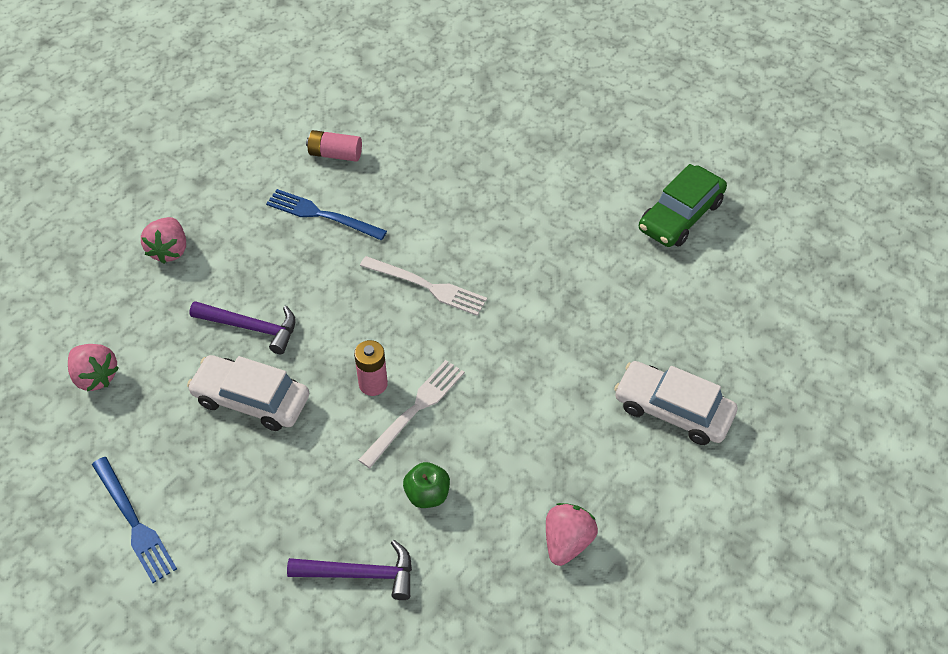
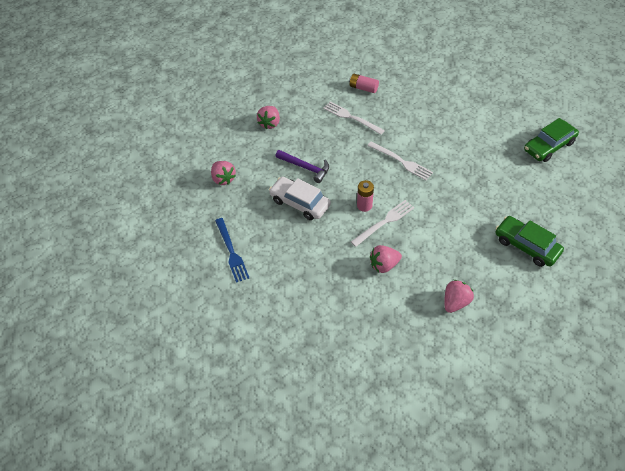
camera: 15 degrees right, 0 degrees up
(322, 215) = (351, 117): blue fork -> white fork
(360, 574) = (342, 297): purple hammer -> none
(427, 495) = (384, 265): green apple -> pink strawberry
(673, 410) = (526, 246): white car -> green car

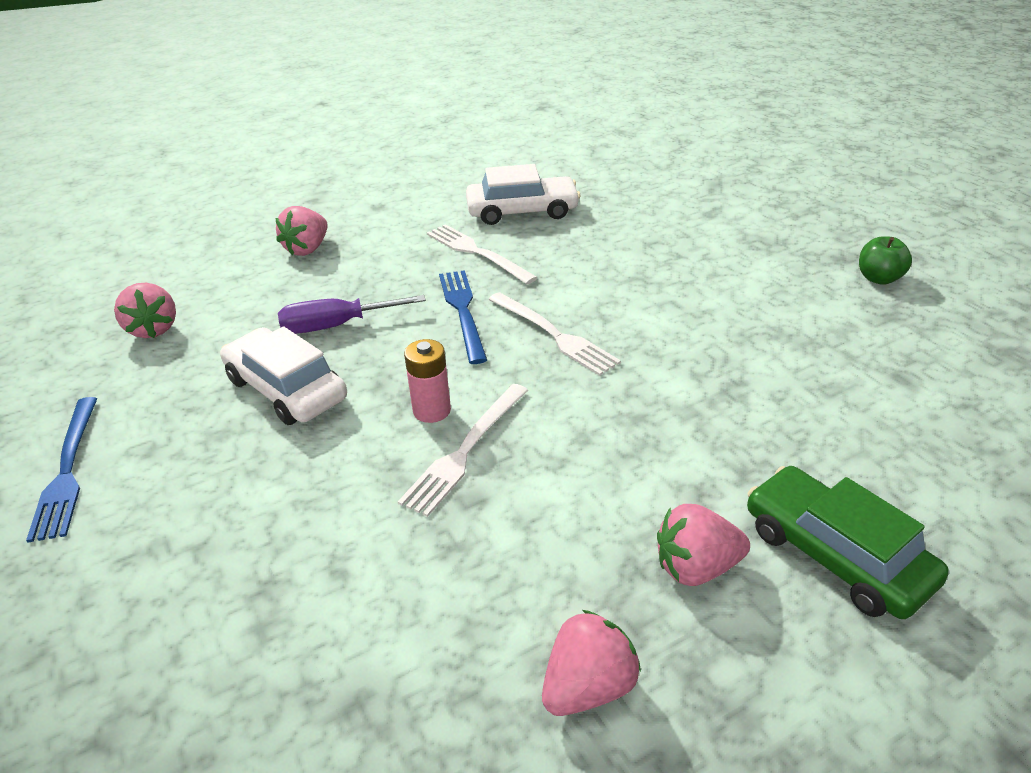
camera: 10 degrees right, 15 degrees down
(305, 167) = (336, 326): purple hammer -> purple screwdriver
(358, 153) = (463, 311): none -> blue fork
(363, 88) = (522, 211): pink battery -> white car
(384, 222) = (465, 451): white fork -> white fork turned 150 degrees clockwise
(384, 265) = (420, 552): pink strawberry -> pink strawberry (696, 567)
(530, 114) = (879, 278): none -> green apple
(549, 146) = (919, 338): green car -> none

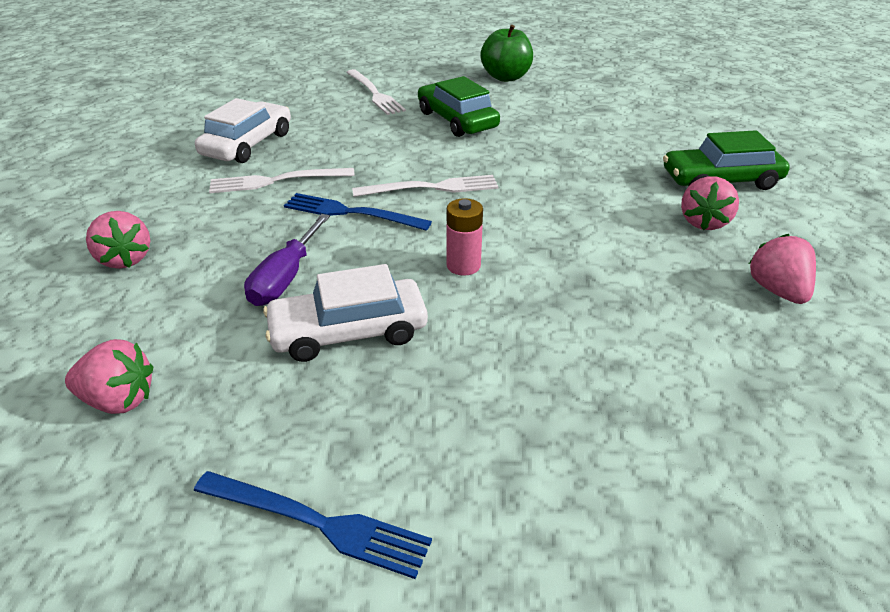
camera: 60 degrees left, 0 degrees up
(465, 451) = (526, 266): white fork -> white fork (374, 94)
(718, 291) = (457, 120): none -> green car
(879, 278) = (506, 77): green apple -> green apple, size x1.56

